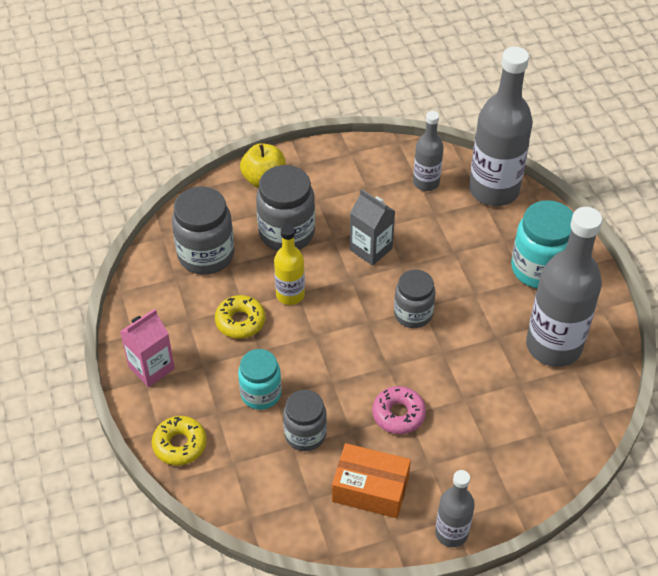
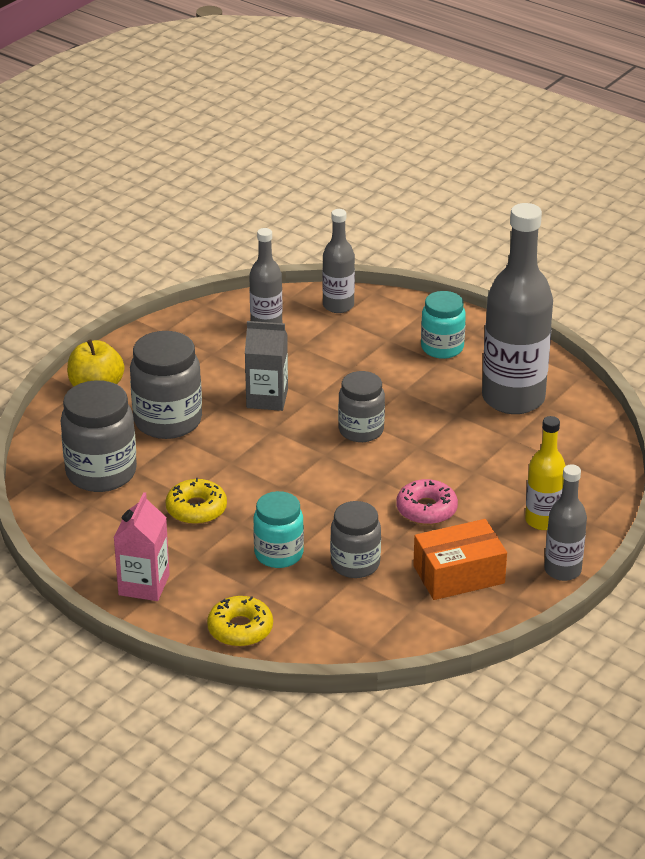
camera: 35 degrees left, 15 degrees down
(290, 295) = (224, 467): yellow bottle -> yellow bottle (543, 520)
(494, 190) = (338, 306): grey bottle -> grey bottle, size x0.53
(539, 269) = (442, 348): turquoise jar -> turquoise jar, size x0.66

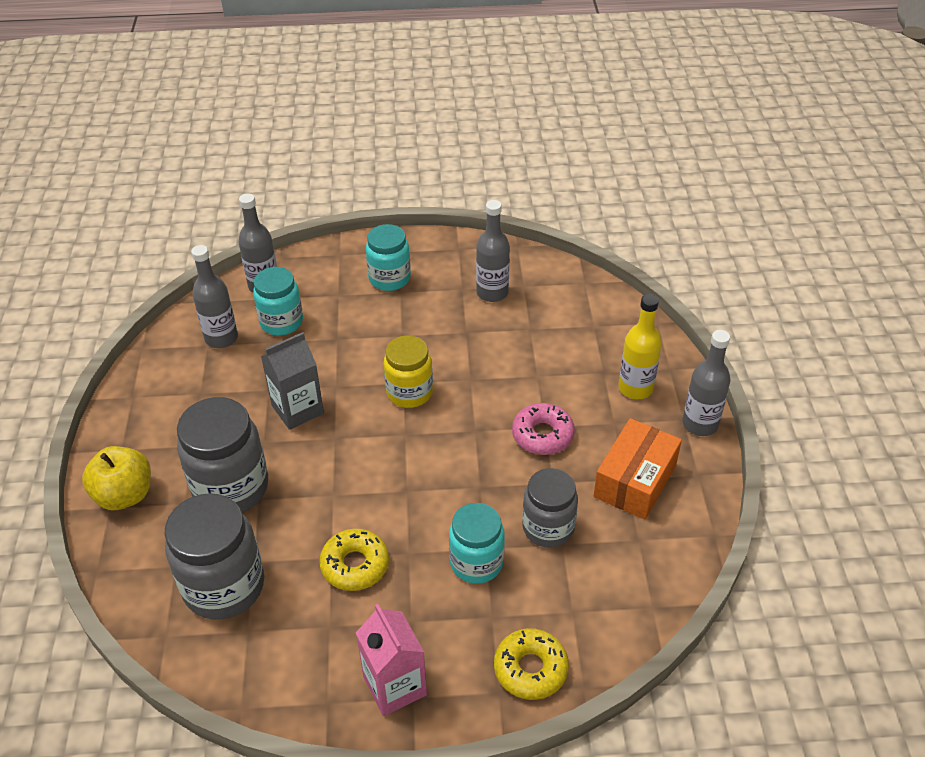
camera: 40 degrees left, 10 degrees up
(322, 337) = (281, 322): none -> turquoise jar
(361, 430) = (409, 392): grey jar -> yellow jar
(513, 398) = (492, 293): grey bottle -> grey bottle, size x0.53

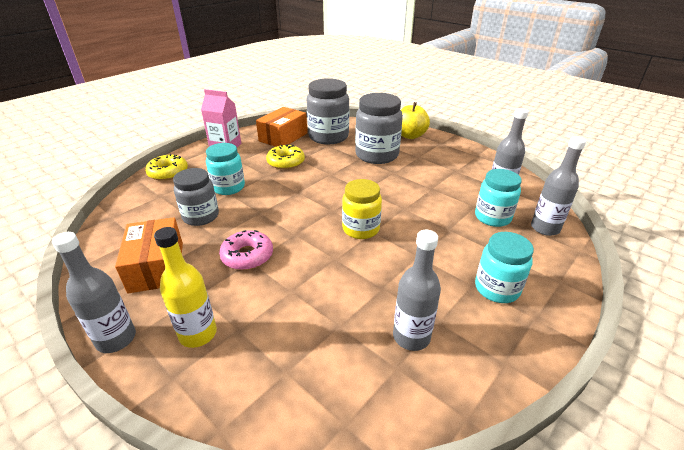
camera: 135 degrees right, 10 degrees down
(284, 644) = (283, 137): none -> orange box
(297, 409) = (403, 189): grey carton -> none

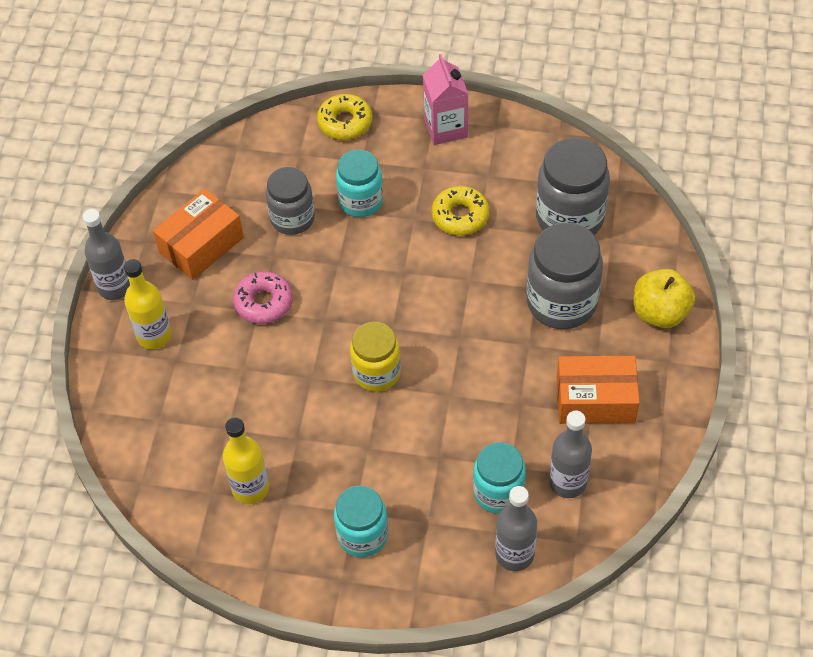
camera: 60 degrees right, 20 degrees up
(283, 137) = (524, 168): orange box -> orange box (595, 400)
(411, 337) = (250, 488): grey bottle -> yellow bottle

